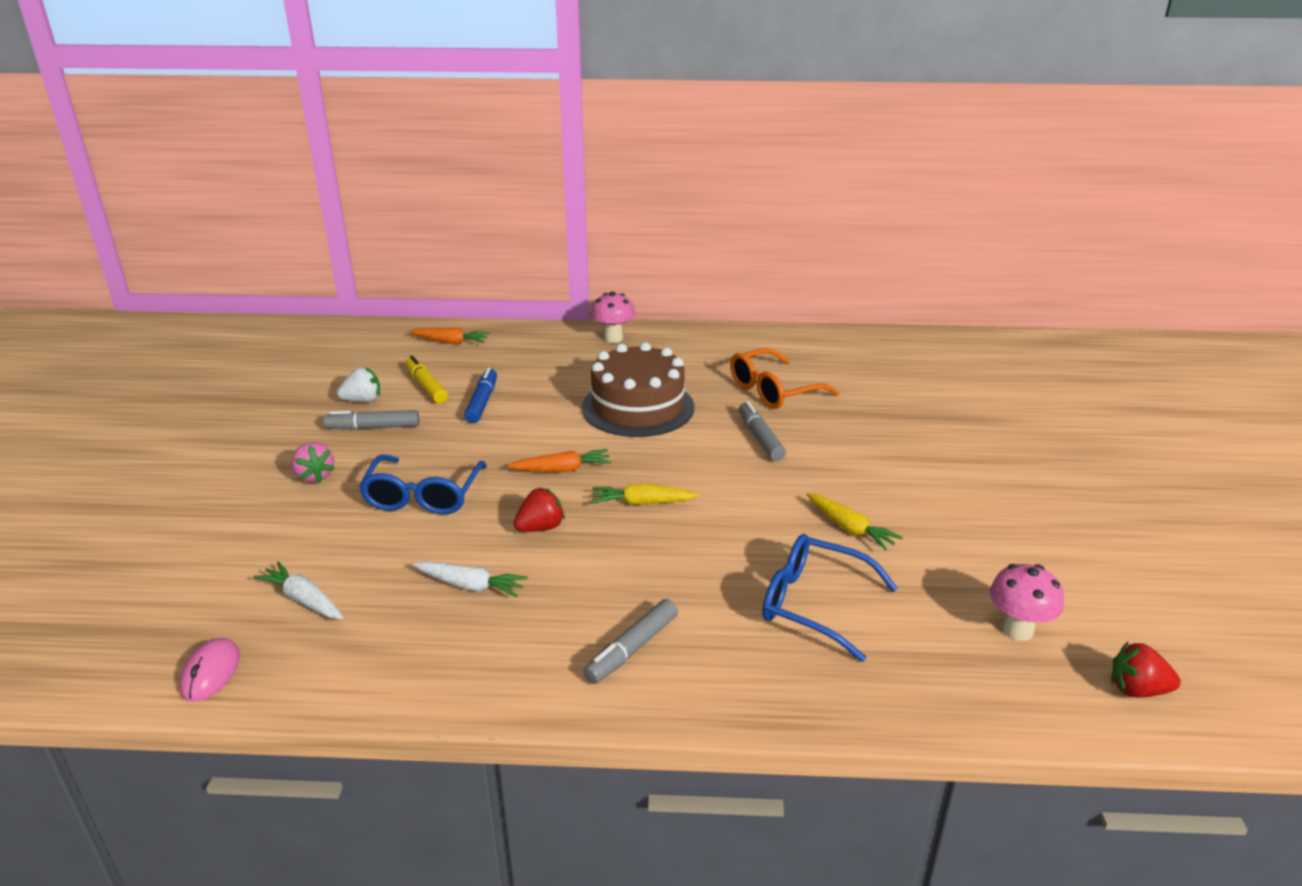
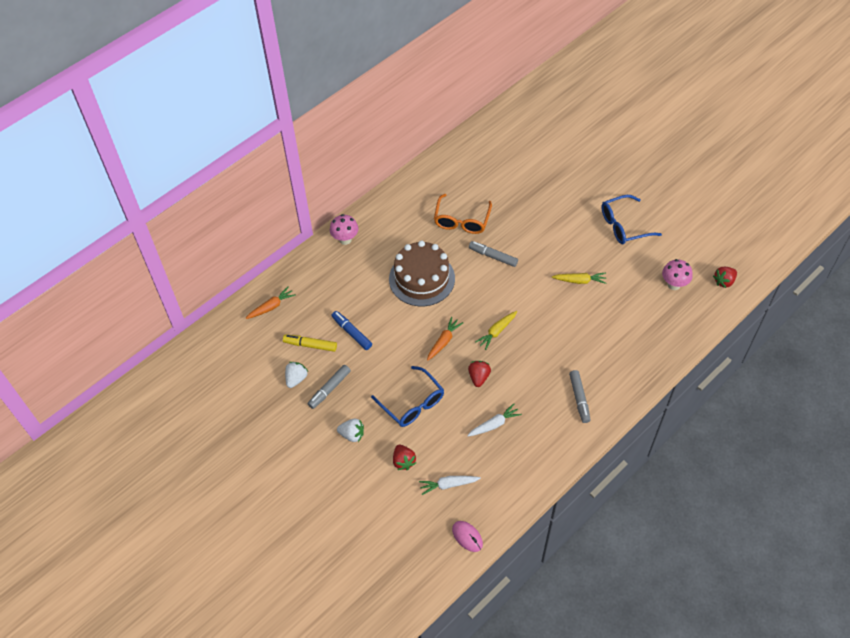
camera: 45 degrees left, 25 degrees up
(309, 538) = (403, 461): none -> red strawberry
(315, 476) = (352, 434): pink strawberry -> white strawberry
(815, 604) = (608, 328): blue glasses -> blue glasses (624, 225)

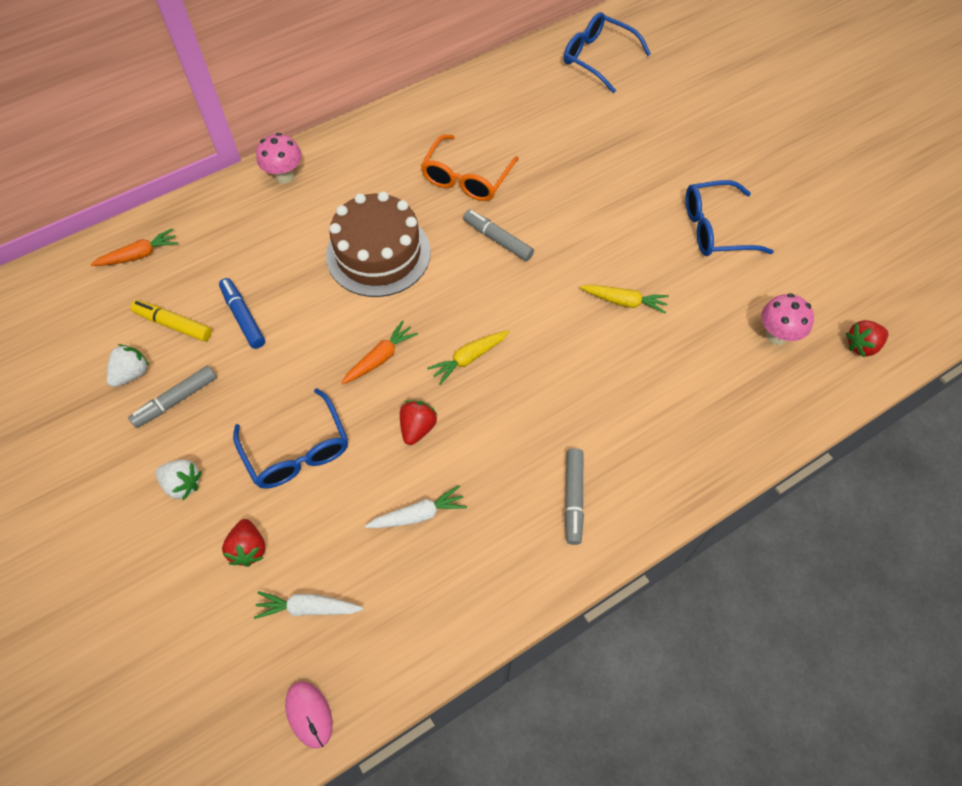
camera: 10 degrees right, 5 degrees up
(523, 124) = (598, 58): none -> blue glasses

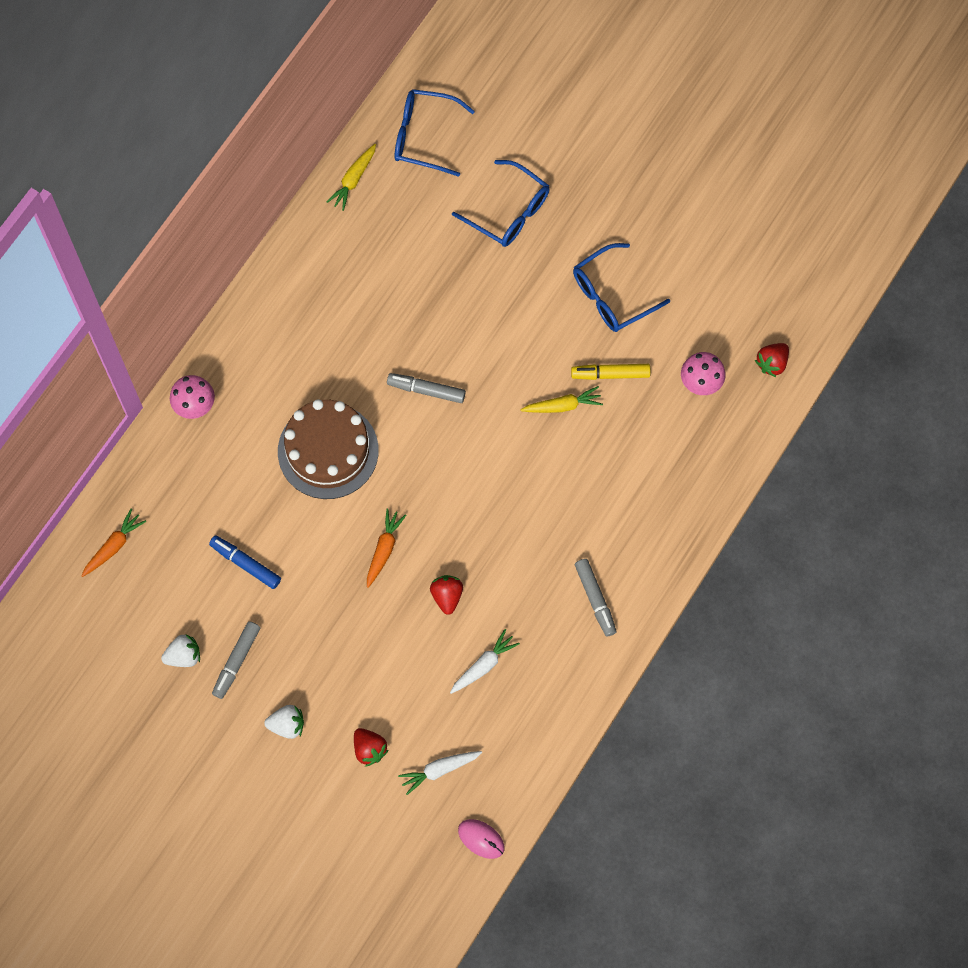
camera: 25 degrees left, 10 degrees up
(132, 373) = (184, 656): white strawberry -> white strawberry turned 60 degrees clockwise
(173, 324) = (189, 597): yellow marker -> yellow marker (610, 374)
(297, 450) = (360, 657): blue glasses -> blue glasses (508, 211)
(467, 178) = (366, 335): orange glasses -> none
(469, 358) = (457, 517): yellow carrot -> yellow carrot (353, 180)

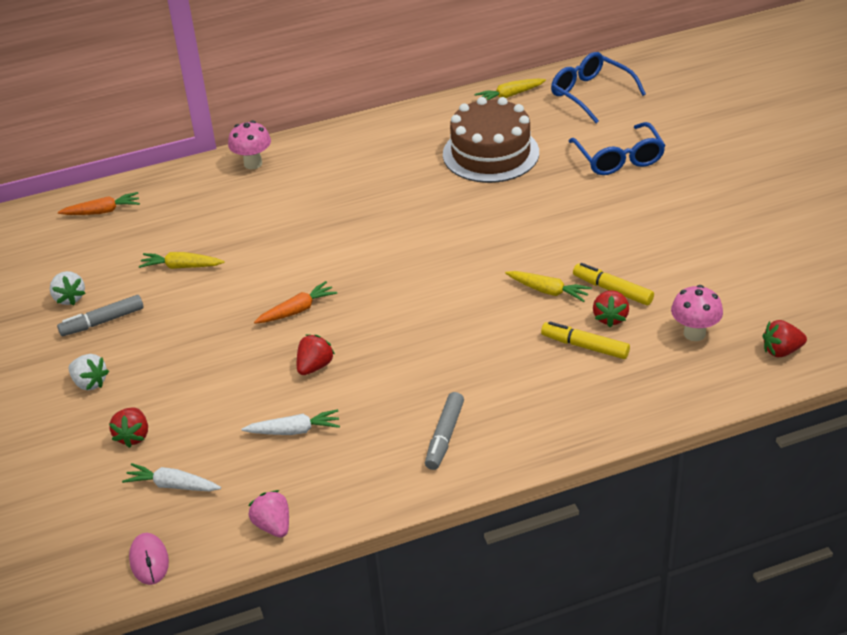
camera: 40 degrees right, 30 degrees down
(184, 656) = (69, 298): white strawberry -> white strawberry turned 45 degrees clockwise
(245, 564) = (181, 266): blue marker -> yellow carrot
(328, 451) = (321, 231): brown cake -> brown cake (490, 153)
(426, 390) = (440, 230): grey marker -> none
(540, 754) = (273, 526): none -> pink strawberry
(612, 295) = (663, 242): blue glasses -> none
(629, 405) = (610, 318): none -> red strawberry
(631, 447) = (585, 346): none -> yellow marker

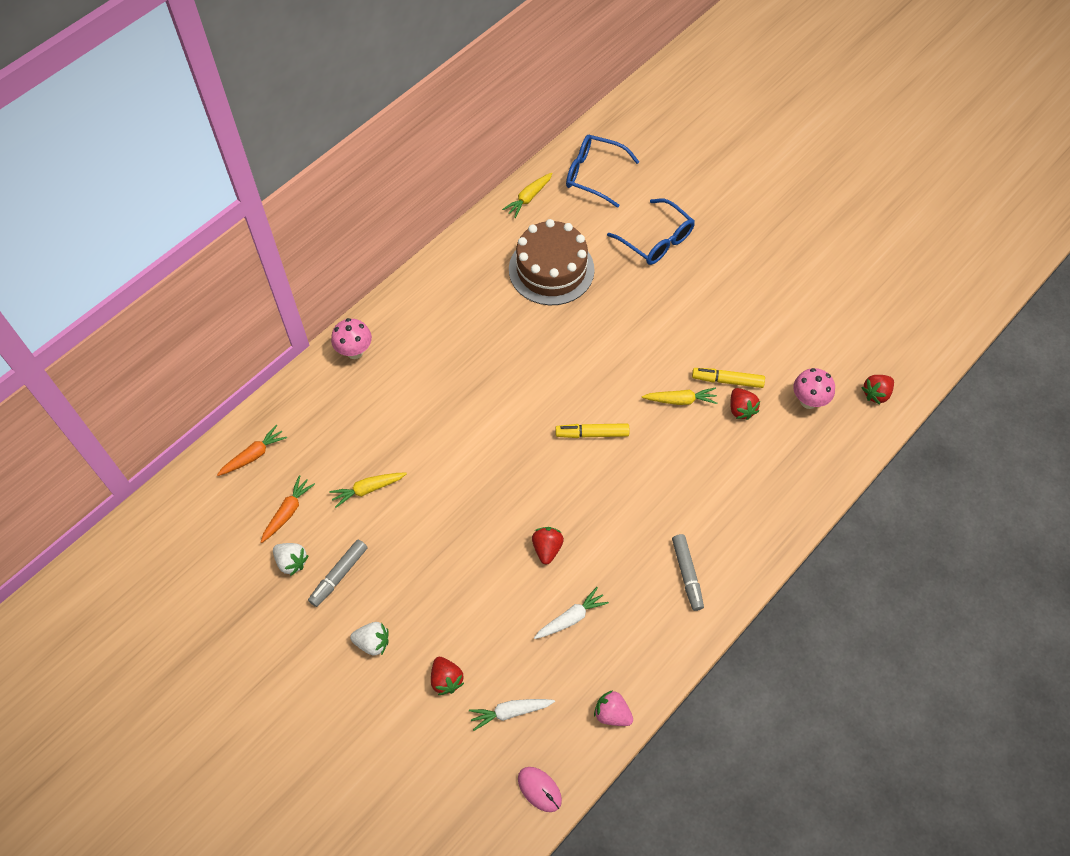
camera: 30 degrees left, 20 degrees up
(297, 310) = (496, 497): orange carrot -> orange carrot (288, 512)
(585, 346) = (738, 445): yellow marker -> yellow marker (592, 434)

